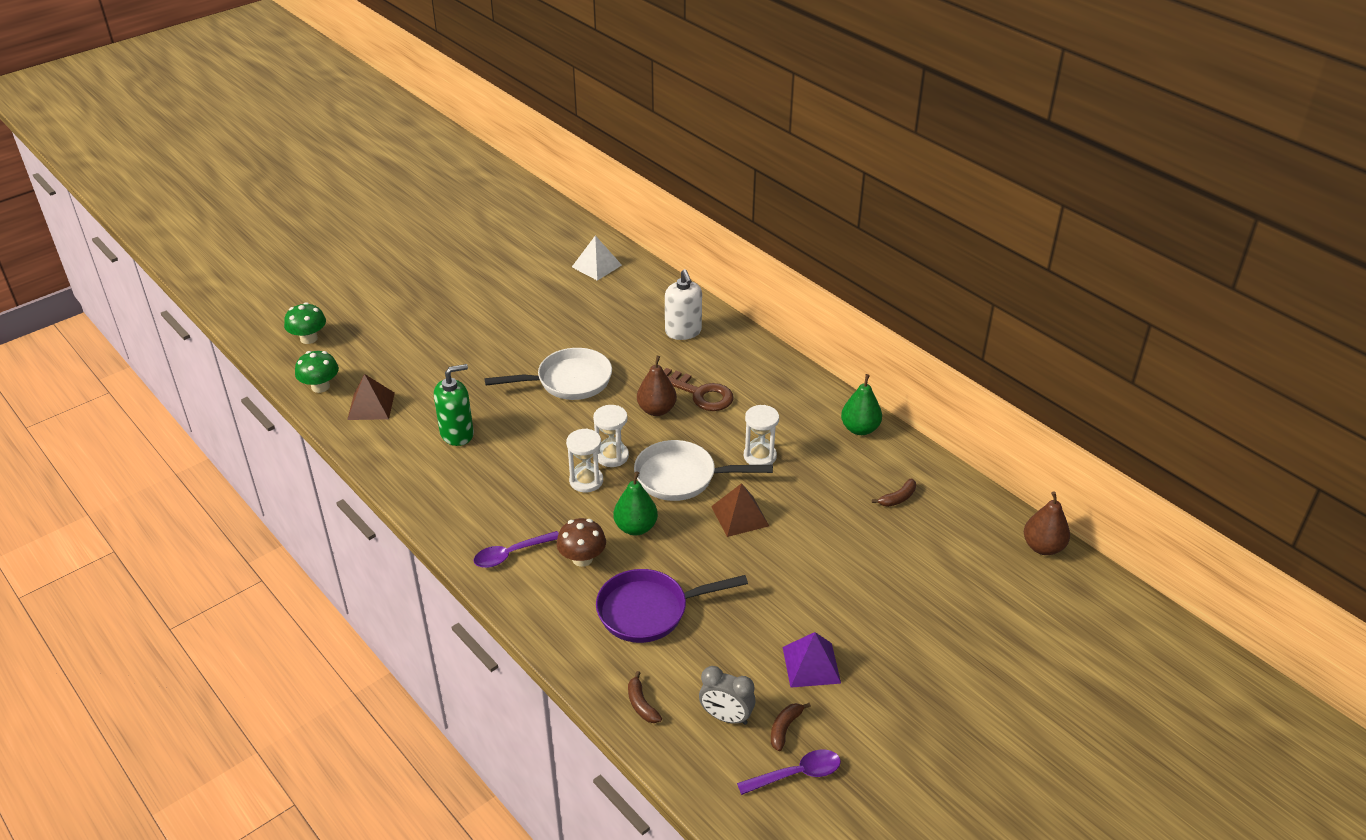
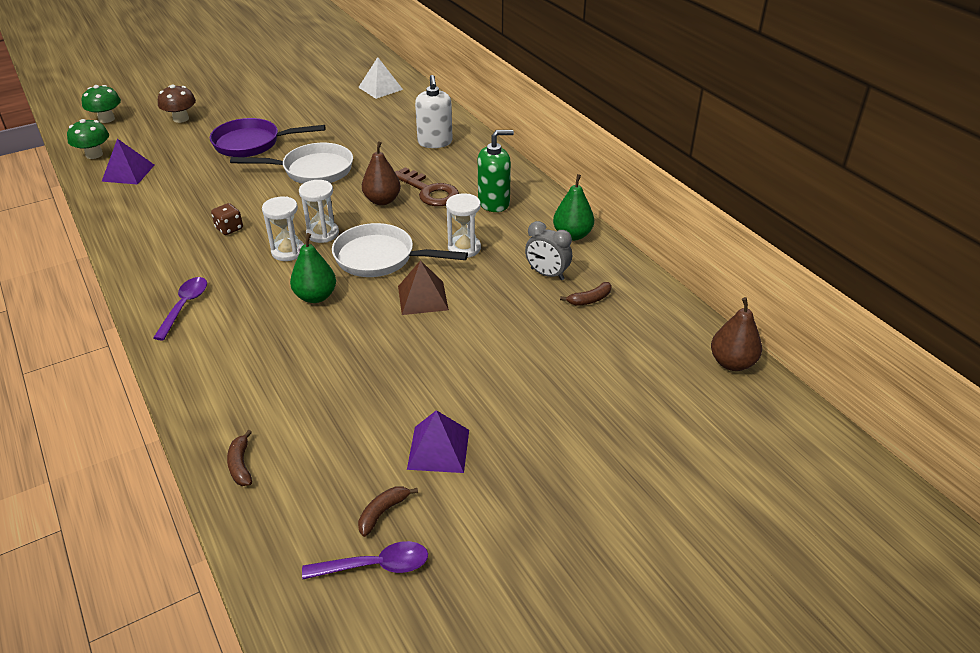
camera: 10 degrees right, 0 degrees up
(371, 406) = (128, 173): brown pyramid -> purple pyramid
(457, 434) = (191, 201): green soap dispenser -> green soap dispenser (494, 203)
(511, 554) = (184, 306): purple spoon -> purple spoon turned 120 degrees clockwise
(513, 461) = (229, 228): none -> brown dice
(582, 558) = (250, 318): brown mushroom -> brown mushroom (181, 119)
(649, 611) = (293, 374): purple pan -> purple pan (252, 143)
(726, 717) = (324, 491): grey clock -> grey clock (547, 274)

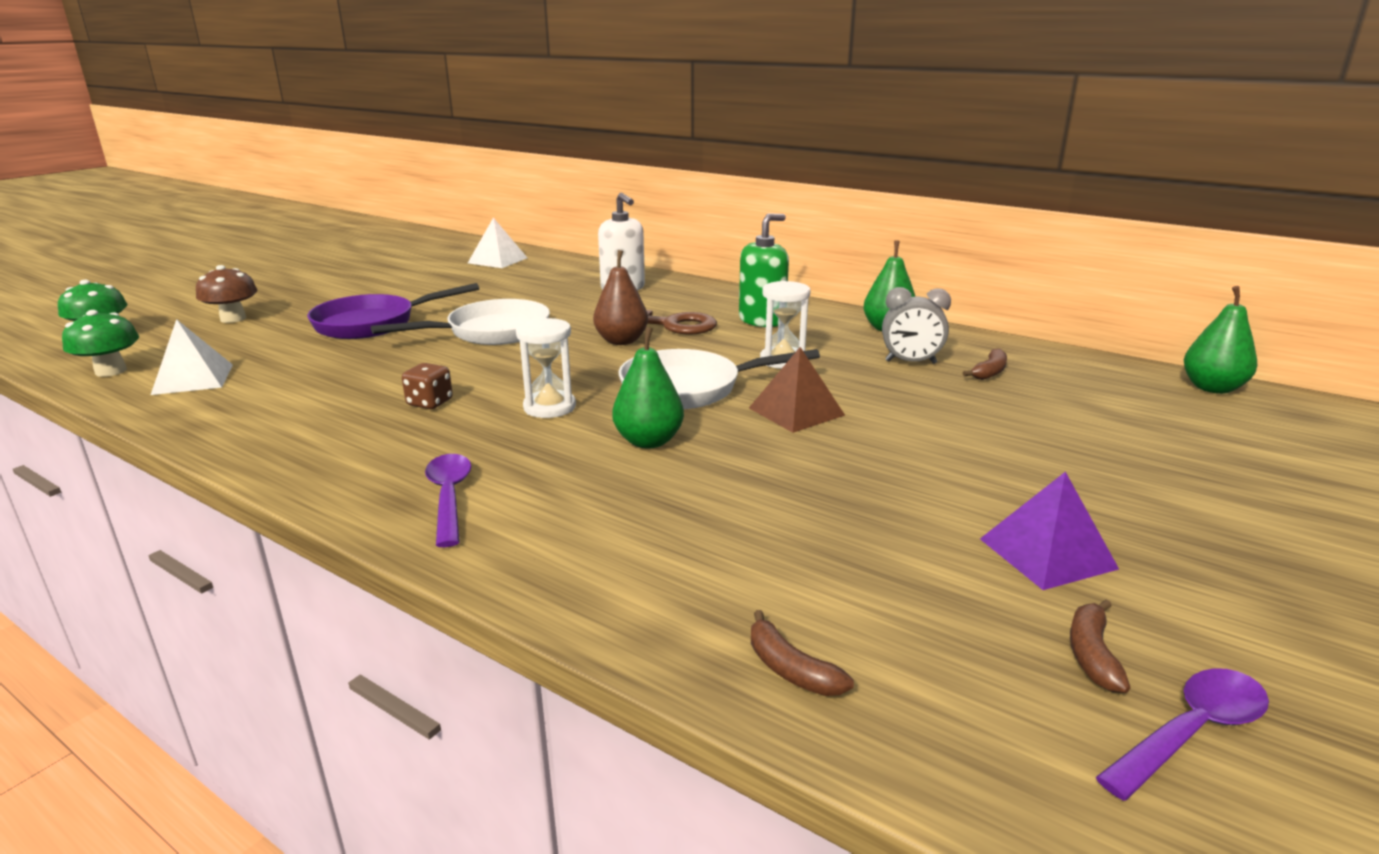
camera: 25 degrees left, 15 degrees down
(128, 173) = (193, 379): purple pyramid -> white pyramid
(322, 233) = (578, 382): white hourglass -> none
(732, 363) = (1212, 388): brown pear -> green pear

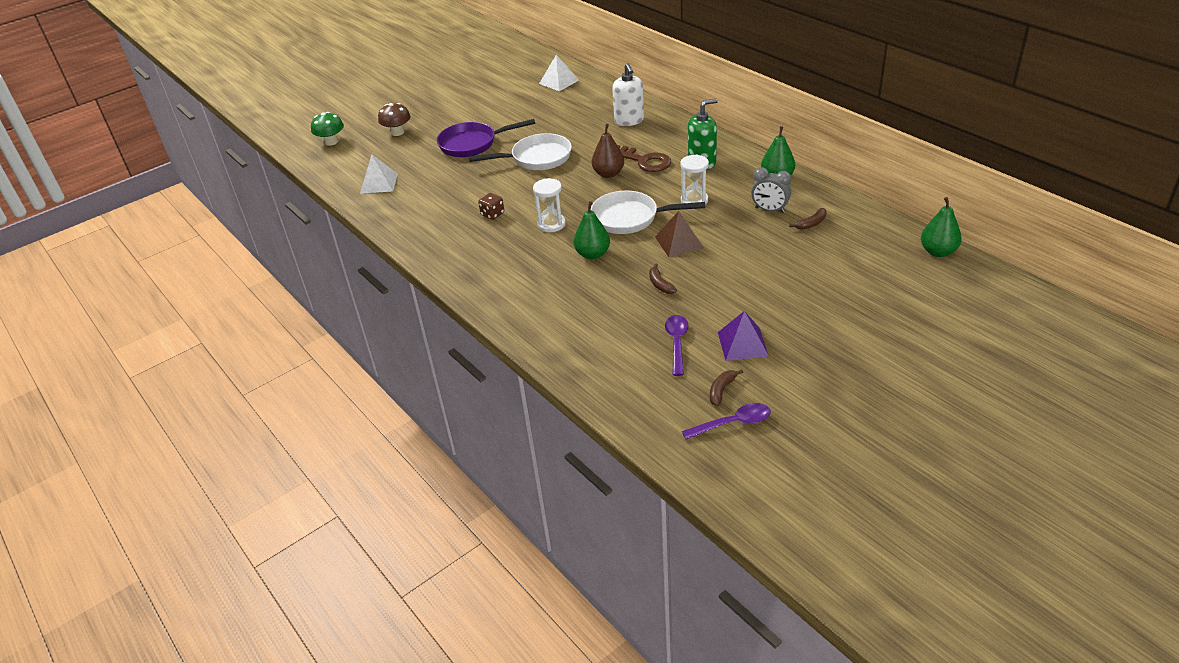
camera: 20 degrees right, 15 degrees up
(111, 371) = (339, 173): green mushroom -> none
(449, 497) = (490, 277): purple spoon -> purple spoon (677, 343)
(791, 669) = (599, 378): brown banana -> brown banana (660, 284)

